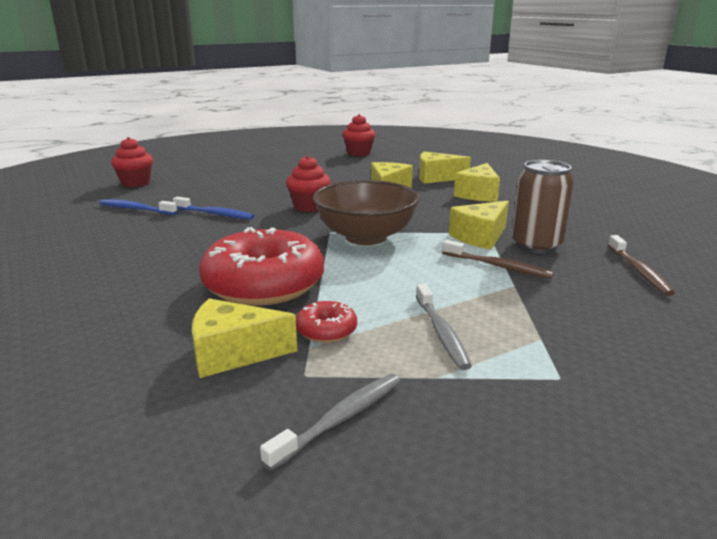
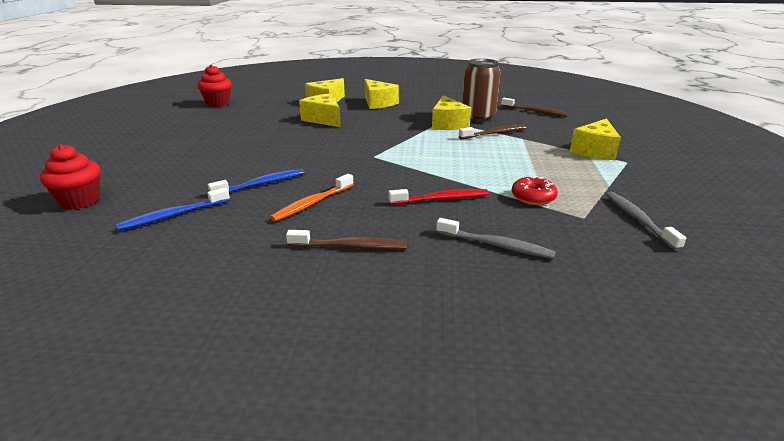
camera: 55 degrees left, 5 degrees up
(129, 274) = (350, 246): none -> brown toothbrush
(197, 239) = (312, 203): none -> orange toothbrush
(233, 353) = (539, 232): yellow cheese -> yellow cheese (595, 151)
(264, 284) = (441, 199): red donut -> red toothbrush
(309, 207) = (311, 149): red cupcake -> none
(366, 237) = (402, 149): brown bowl -> none
(441, 332) = (562, 170): grey toothbrush -> grey toothbrush (496, 245)

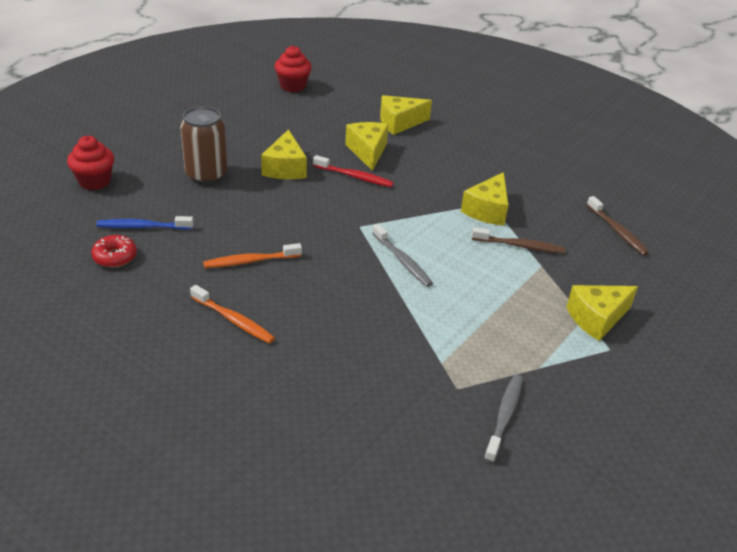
camera: 30 degrees right, 10 degrees up
(261, 184) = (232, 220): blue toothbrush -> none
(350, 246) = (233, 320): brown toothbrush -> orange toothbrush
(378, 103) = (452, 145): yellow cheese -> yellow cheese (285, 168)
(441, 199) = (358, 306): red toothbrush -> red toothbrush (354, 176)
(478, 117) = (534, 213): brown can -> brown can (206, 175)
(496, 245) = (342, 375): grey toothbrush -> grey toothbrush (402, 261)
(533, 197) = (442, 344): red donut -> red donut (115, 257)

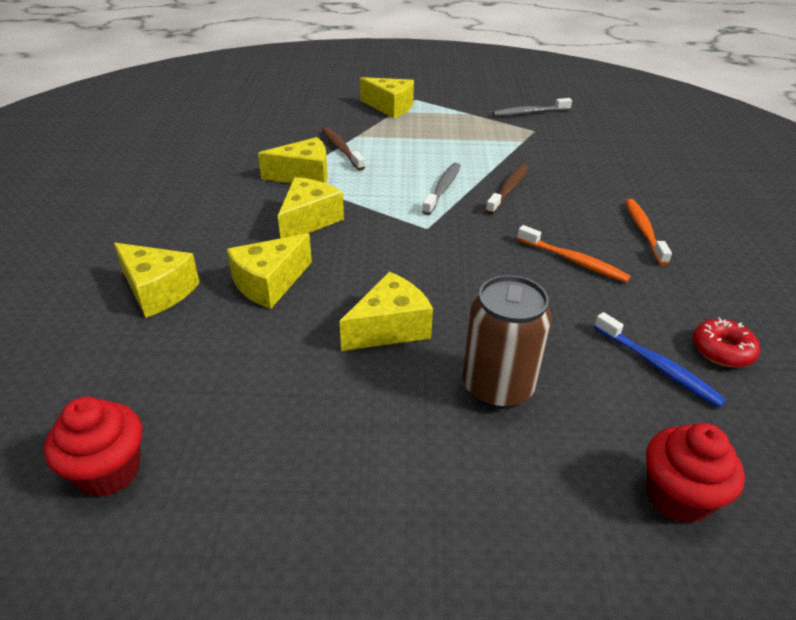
camera: 125 degrees left, 0 degrees up
(354, 176) = (340, 268): red toothbrush -> none
(420, 187) = (308, 220): none -> yellow cheese
(617, 231) = (261, 120): brown toothbrush -> brown toothbrush (508, 189)

